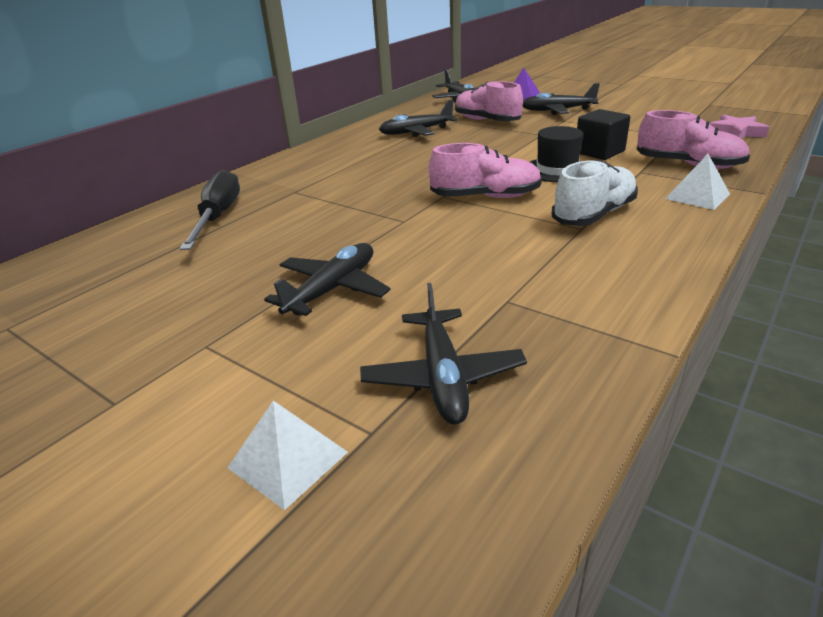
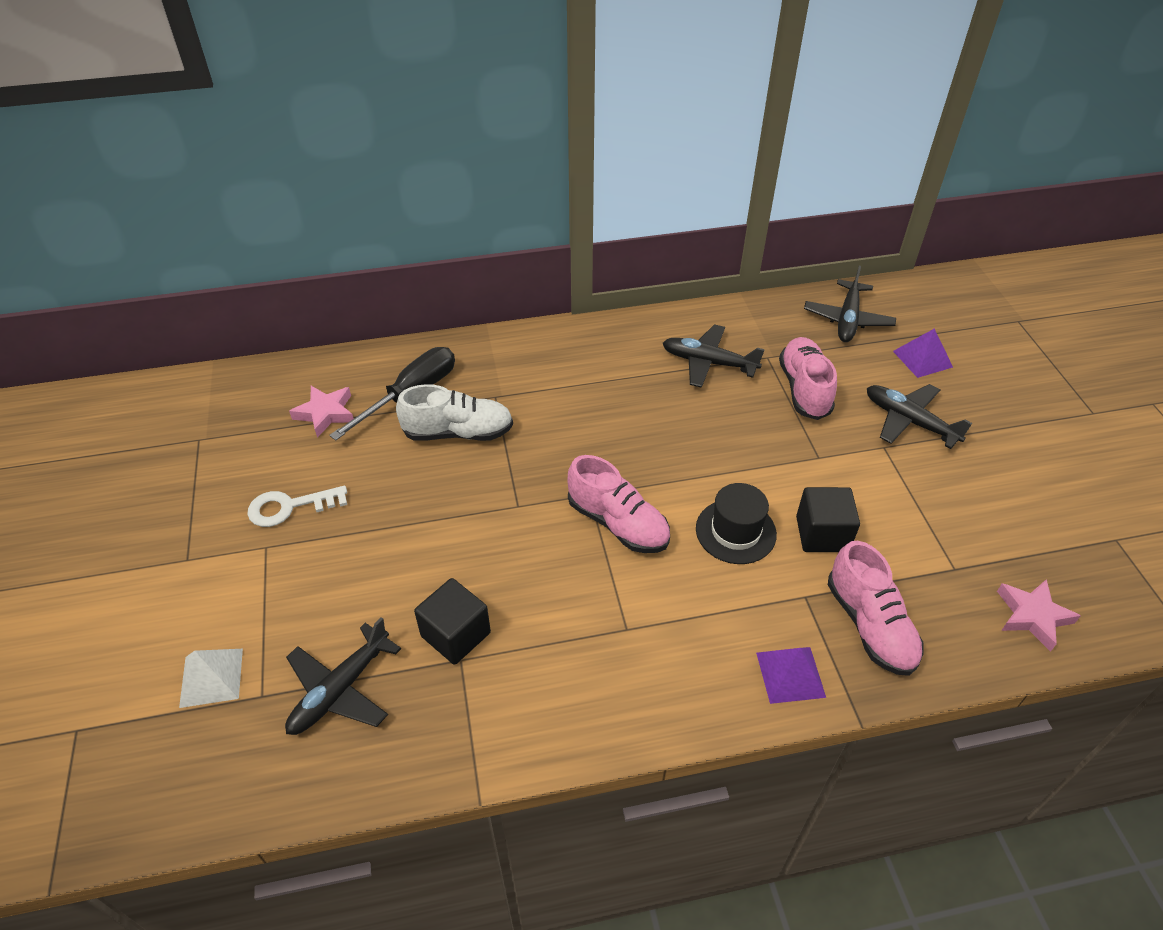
camera: 40 degrees right, 15 degrees up
(146, 255) = (325, 413): none -> pink star
(194, 312) = (290, 507): none -> white key
(333, 289) = (381, 551): black plane -> none
(478, 292) = (456, 634): none -> black cube
(594, 215) = (662, 621): white shoe -> white shoe (458, 432)
(697, 196) = (790, 674): white pyramid -> purple pyramid

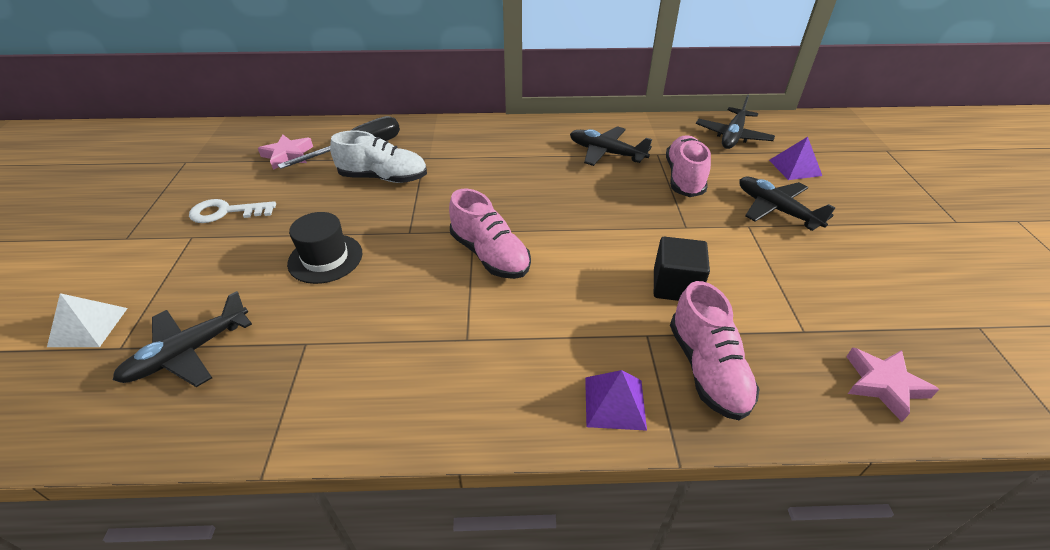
camera: 10 degrees right, 5 degrees down
(456, 634) = (311, 322): black cube -> none
(735, 531) = (594, 274): black hat -> black hat (325, 258)

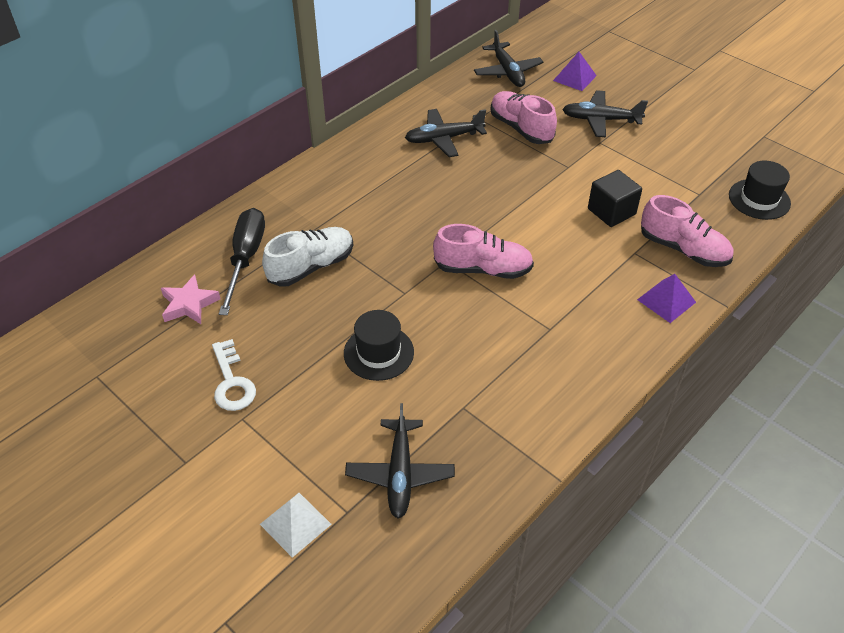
camera: 45 degrees left, 5 degrees up
(226, 212) = (232, 382): white key -> white key turned 60 degrees counterclockwise
(883, 385) = (759, 199): pink star -> black hat

